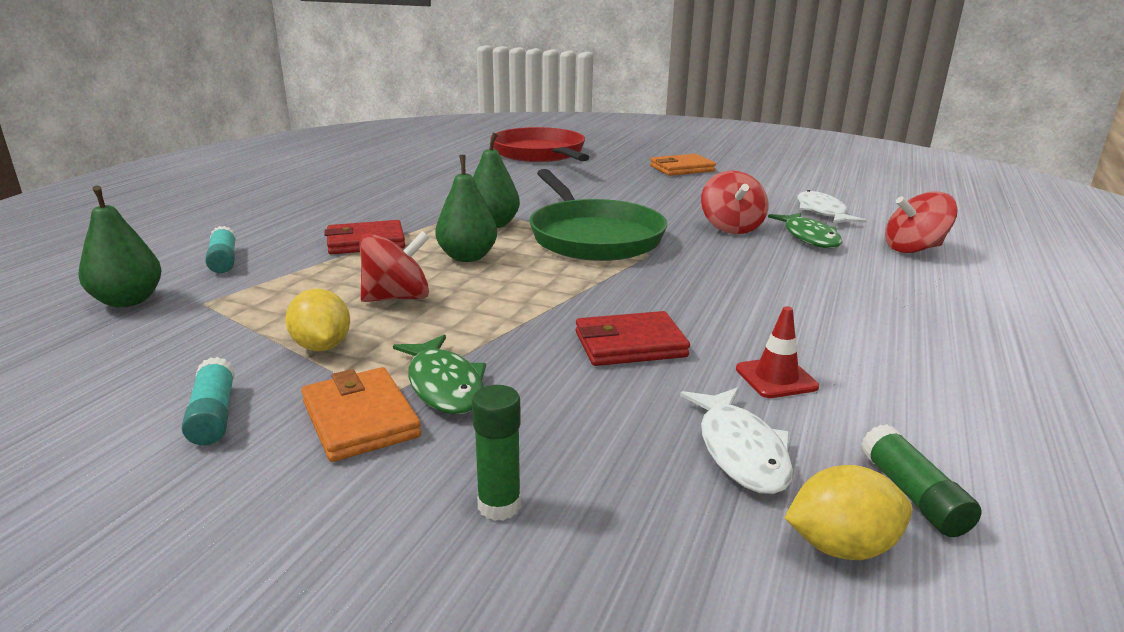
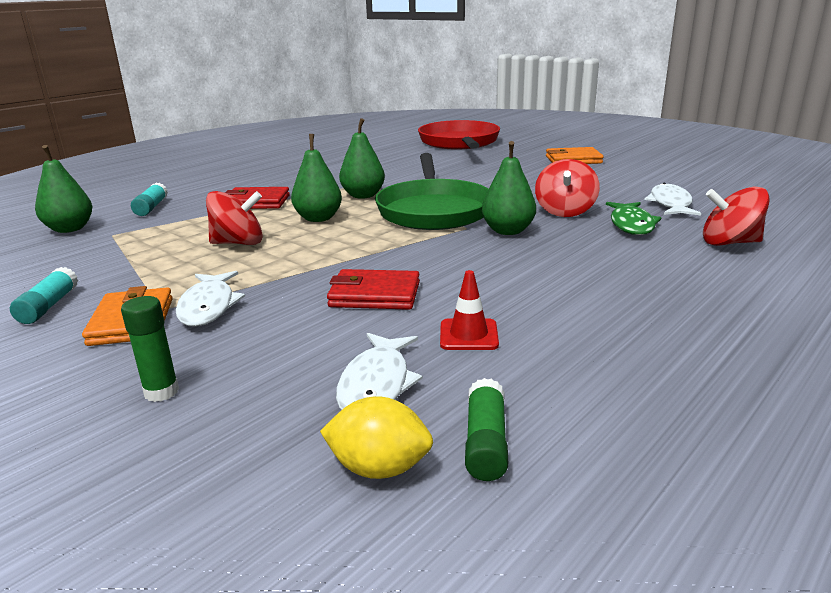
camera: 20 degrees right, 0 degrees up
(322, 346) = (156, 271): yellow lemon -> none
(444, 385) = (208, 306): green fish -> white fish
(696, 254) = (508, 231): none -> green pear

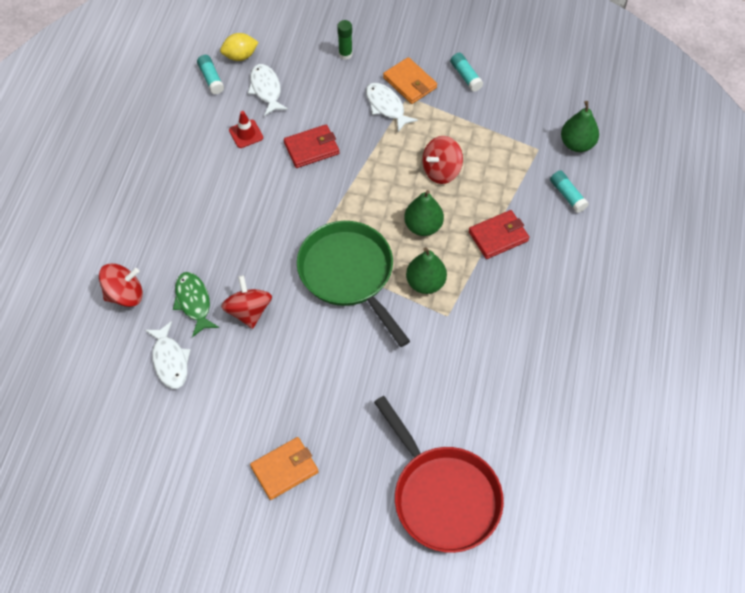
camera: 150 degrees right, 35 degrees up
(485, 442) = (211, 78): green glue stick -> turquoise glue stick
(508, 231) = (276, 257): green pear -> none

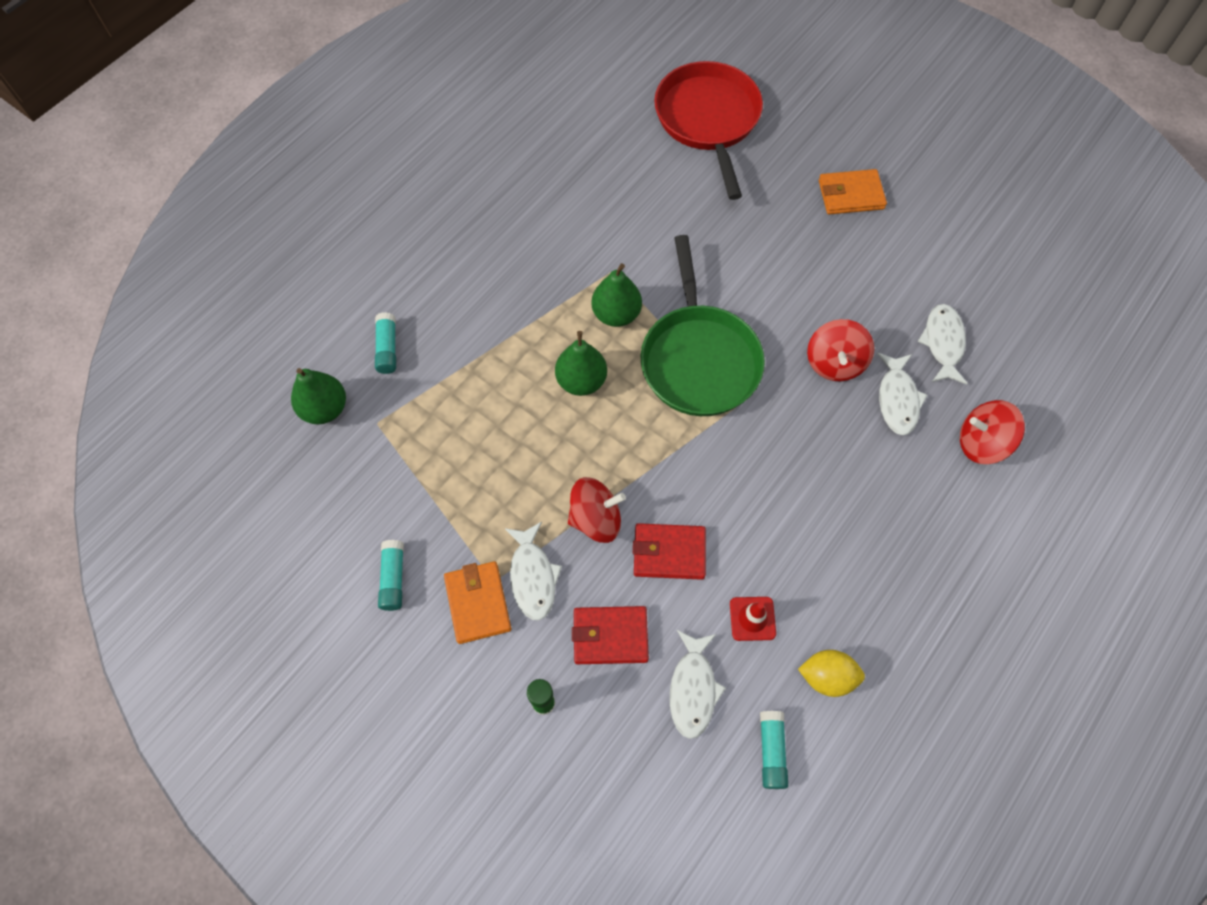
camera: 155 degrees left, 5 degrees up
(194, 302) = (897, 399): green fish -> white fish
(240, 56) = (709, 778): yellow lemon -> yellow lemon (827, 677)
(441, 171) = (516, 445): red spinning top -> red spinning top (596, 519)
(498, 236) = (501, 333): red wallet -> red wallet (610, 636)

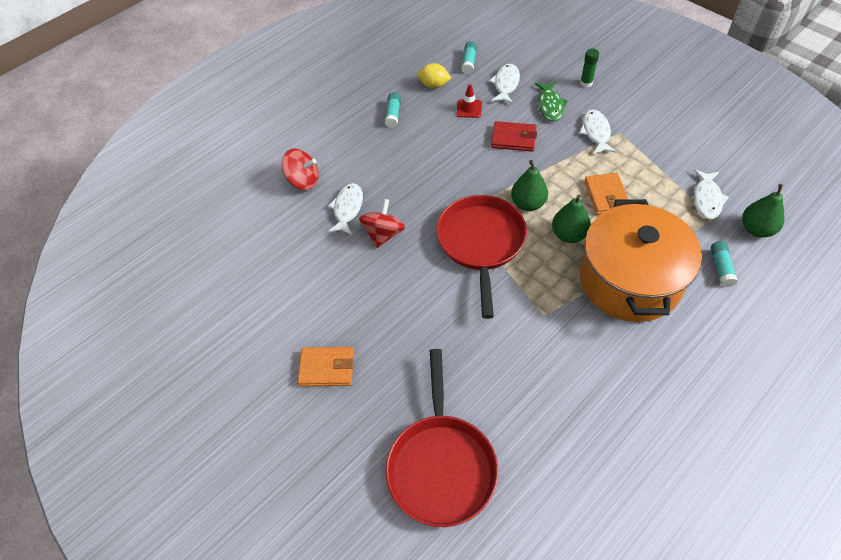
camera: 170 degrees left, 10 degrees down
(393, 578) = (681, 136): turquoise glue stick -> turquoise glue stick (393, 114)
(478, 603) = (627, 123): orange wallet -> orange wallet (606, 196)
(506, 322) = (630, 280): none -> orange pot
(596, 519) = (558, 157): red spinning top -> none
(610, 636) = (550, 106): red wallet -> green fish
(616, 314) = (542, 280): green pear -> green pear (528, 203)
(699, 359) = (481, 243): green pan -> red pan
(943, 343) = (301, 242): white fish -> white fish (707, 199)

